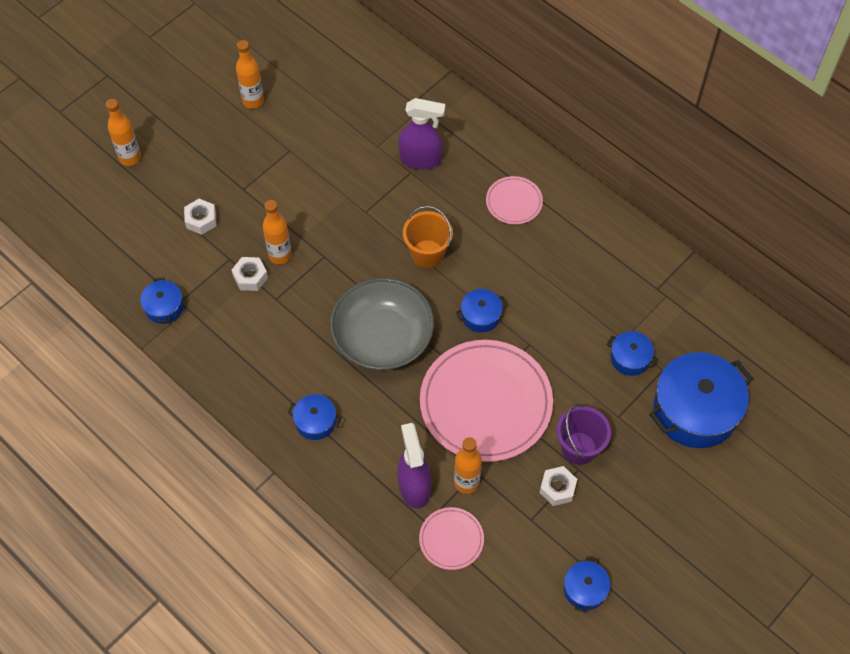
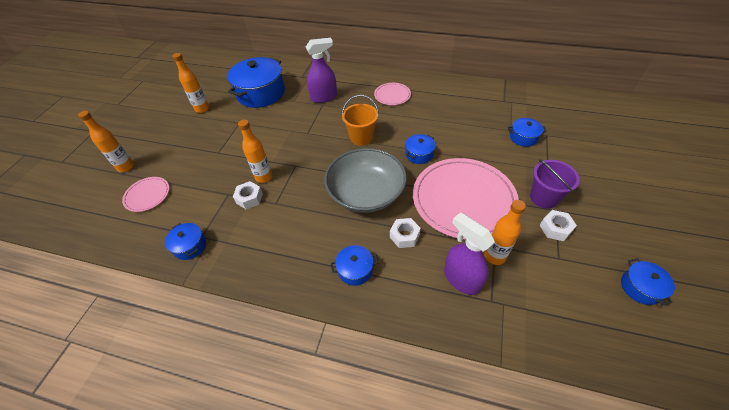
camera: 25 degrees left, 10 degrees down
(201, 220) = (195, 180): white nut -> white nut (404, 236)
(451, 539) = (519, 304): pink plate -> pink plate (147, 195)
(695, 410) = (585, 146): blue pot -> blue pot (261, 93)

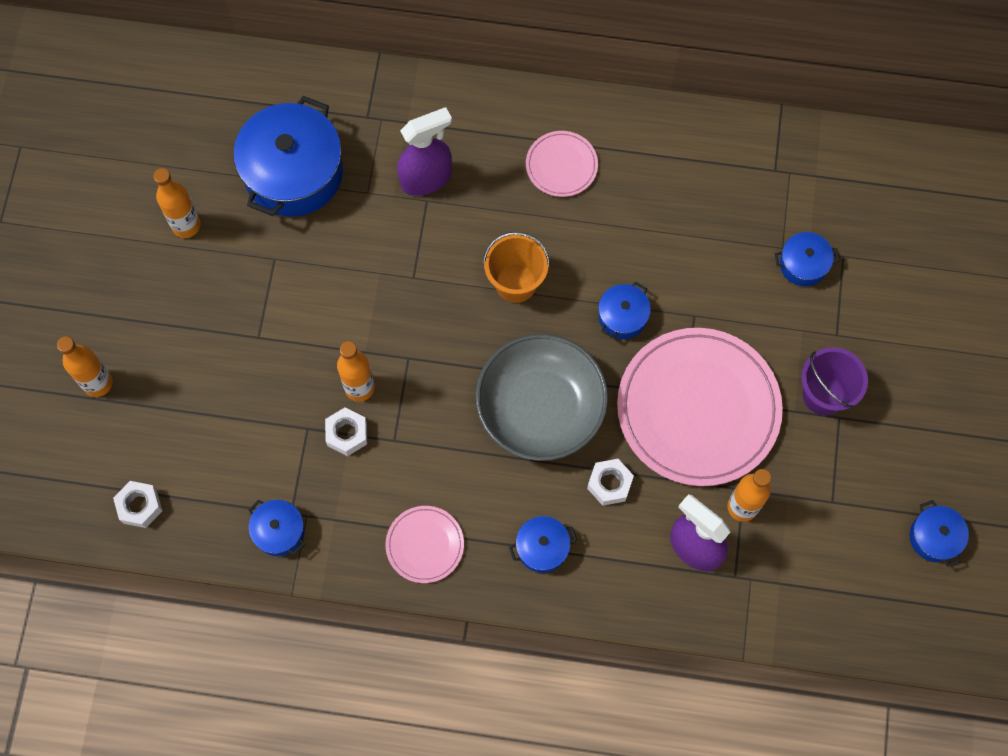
camera: 10 degrees left, 20 degrees up
(147, 195) = (167, 442): pink plate -> pink plate (425, 545)
(555, 228) = (834, 451): white nut -> white nut (140, 506)

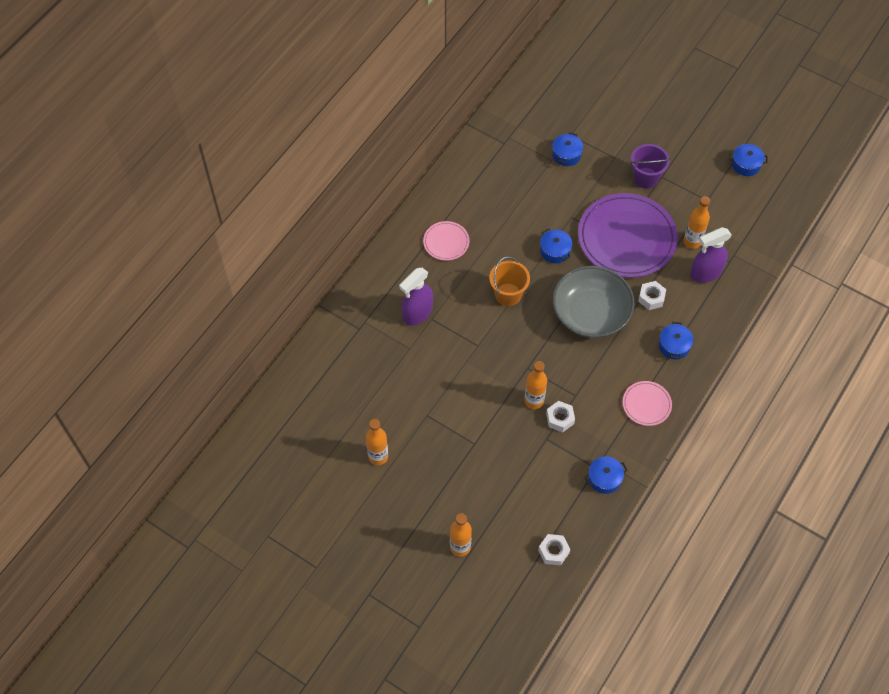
camera: 65 degrees left, 10 degrees down
(293, 173) = (375, 383): blue pot -> none
(426, 178) = (417, 313): purple spray bottle -> purple spray bottle turned 135 degrees counterclockwise
(698, 408) = (626, 238): pink plate -> purple plate

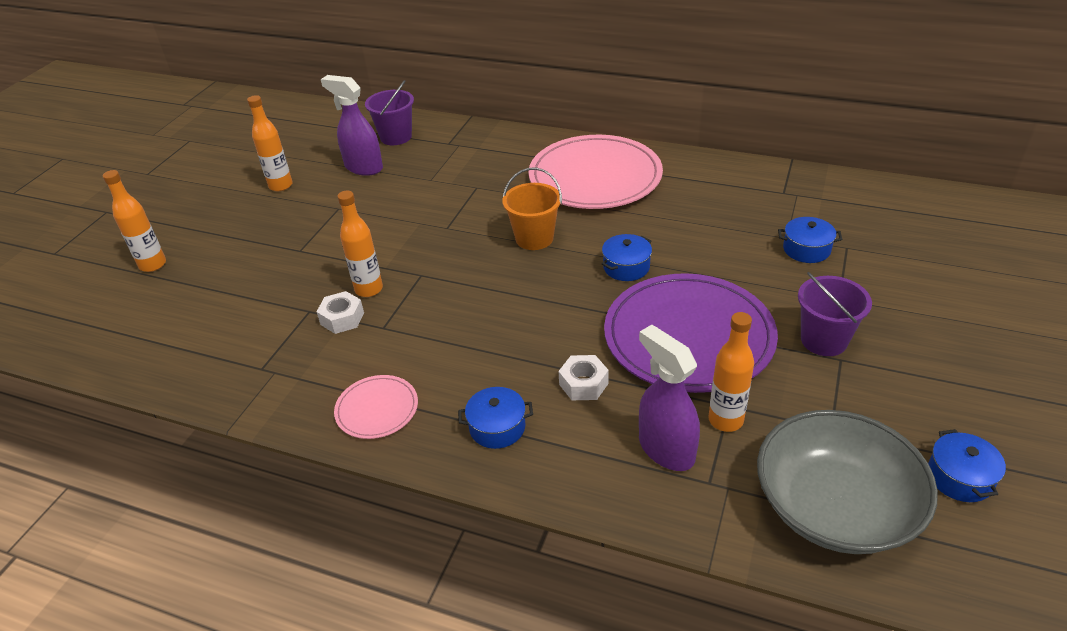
camera: 80 degrees right, 20 degrees down
(332, 365) = (396, 137): none -> purple bucket
(417, 313) = (481, 176): purple spray bottle -> purple spray bottle (363, 167)
(446, 242) = (595, 177): pink plate -> pink plate, size x2.15
(553, 551) = (130, 347): white nut -> none
(590, 313) = (530, 320): grey bowl -> grey bowl (835, 506)
(604, 478) = (242, 380): blue pot -> none

